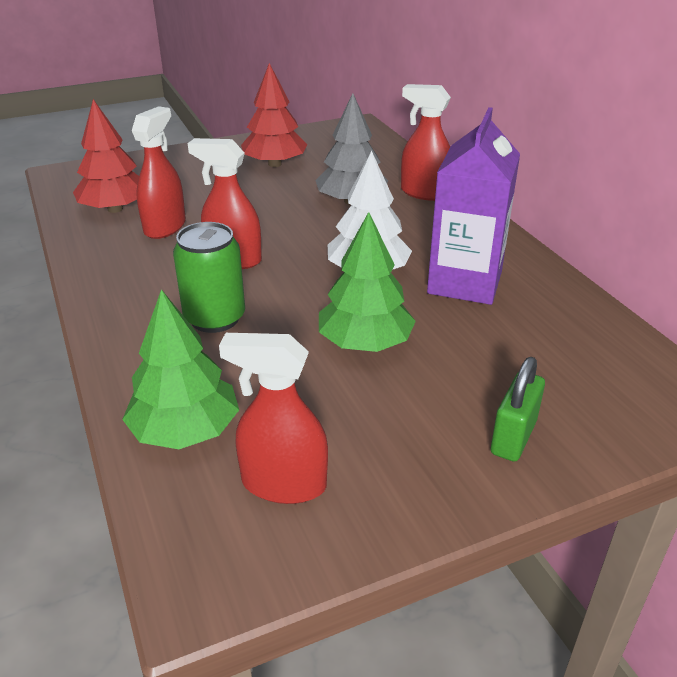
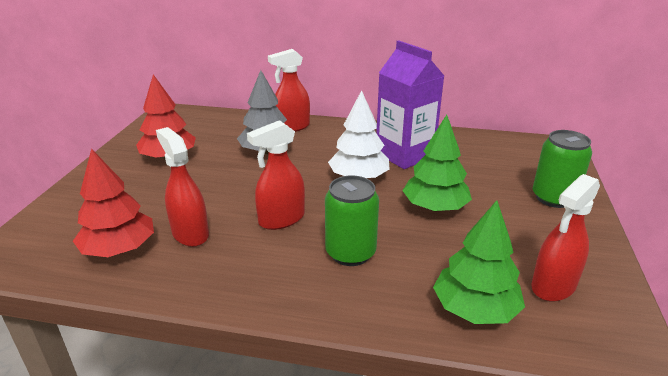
camera: 55 degrees left, 5 degrees down
(513, 437) = (553, 198): green padlock -> green can

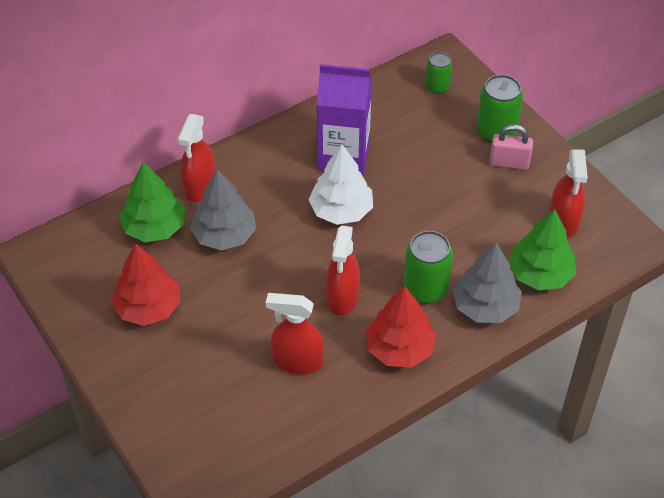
camera: 45 degrees left, 20 degrees up
(119, 249) = (269, 414): red tree -> red tree (399, 349)
(384, 297) = (485, 306): none -> grey tree
(435, 207) = (430, 202): green tree -> green tree (154, 227)
(531, 155) = (437, 87): none -> green can
(542, 220) = (509, 163): none -> pink padlock

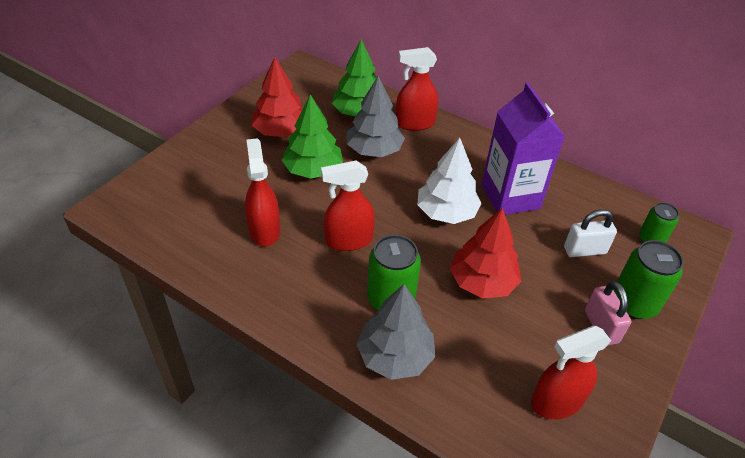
camera: 65 degrees right, 5 degrees down
(399, 349) = (309, 298): red tree -> red tree (482, 282)
(430, 135) = (584, 250): none -> white padlock
(540, 274) = (466, 397): green tree -> green tree (313, 170)

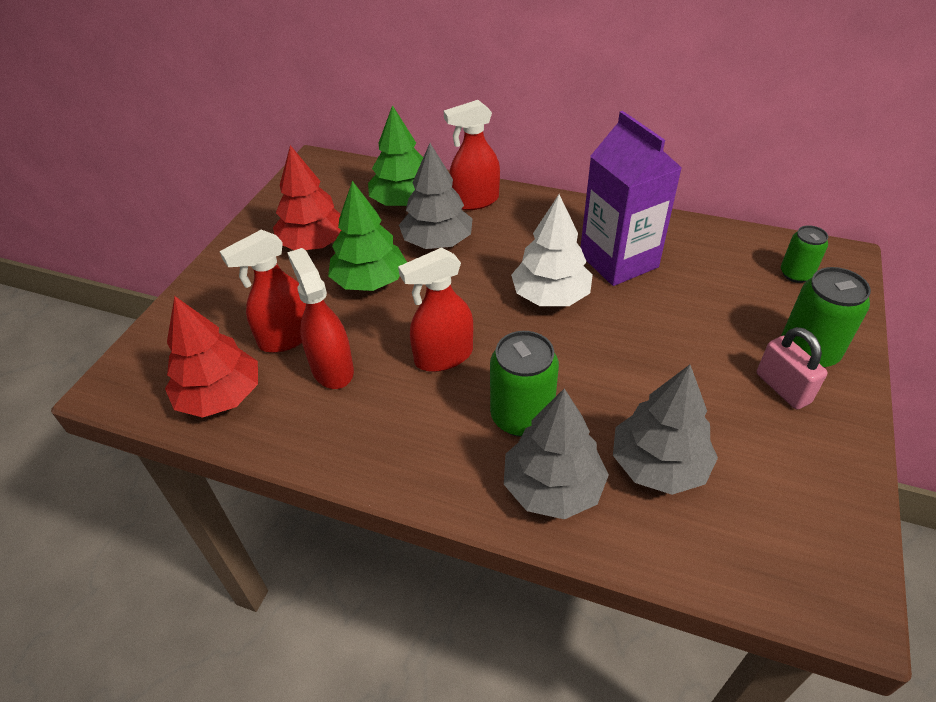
camera: 10 degrees left, 0 degrees up
(480, 360) = (658, 464): none -> grey tree
(482, 282) = (624, 369): red tree -> red tree (220, 396)
(556, 402) = (769, 493): red spray bottle -> red spray bottle (287, 337)
(584, 250) = (728, 303): white padlock -> none

